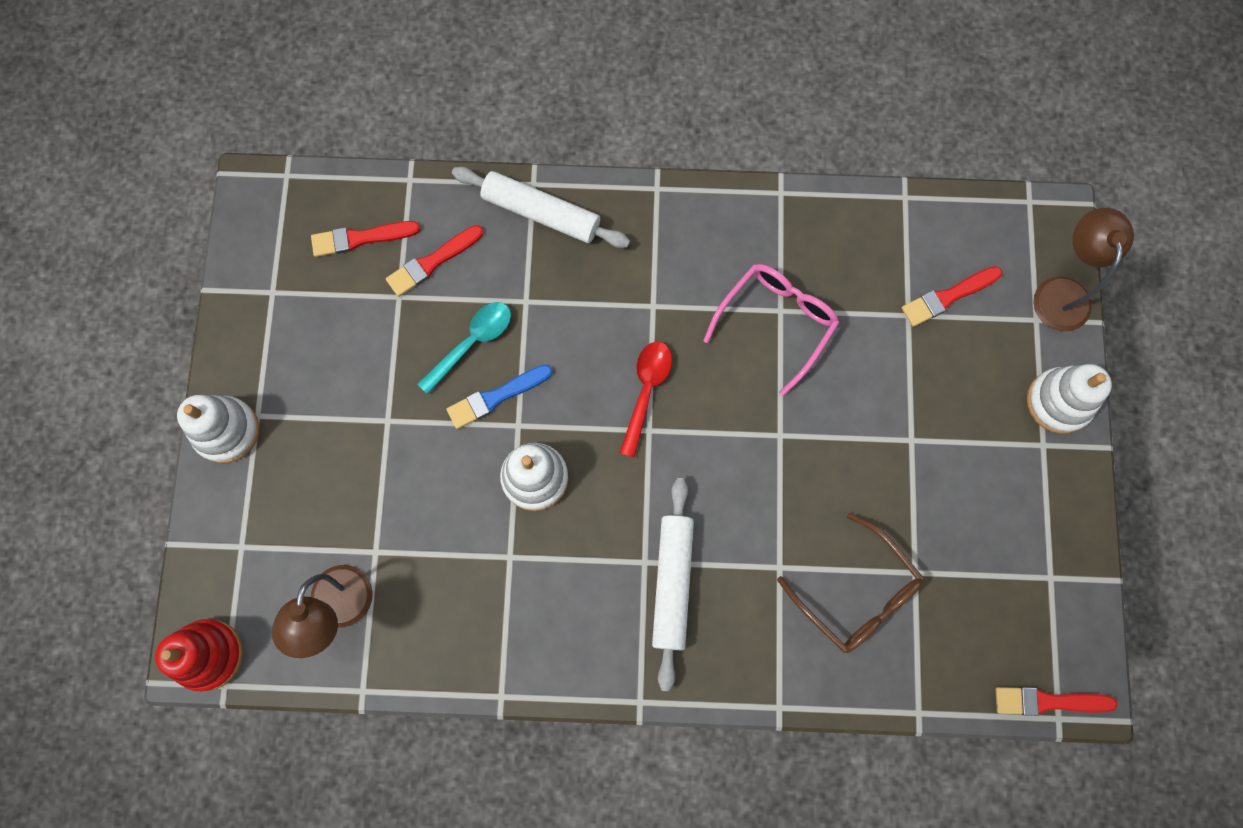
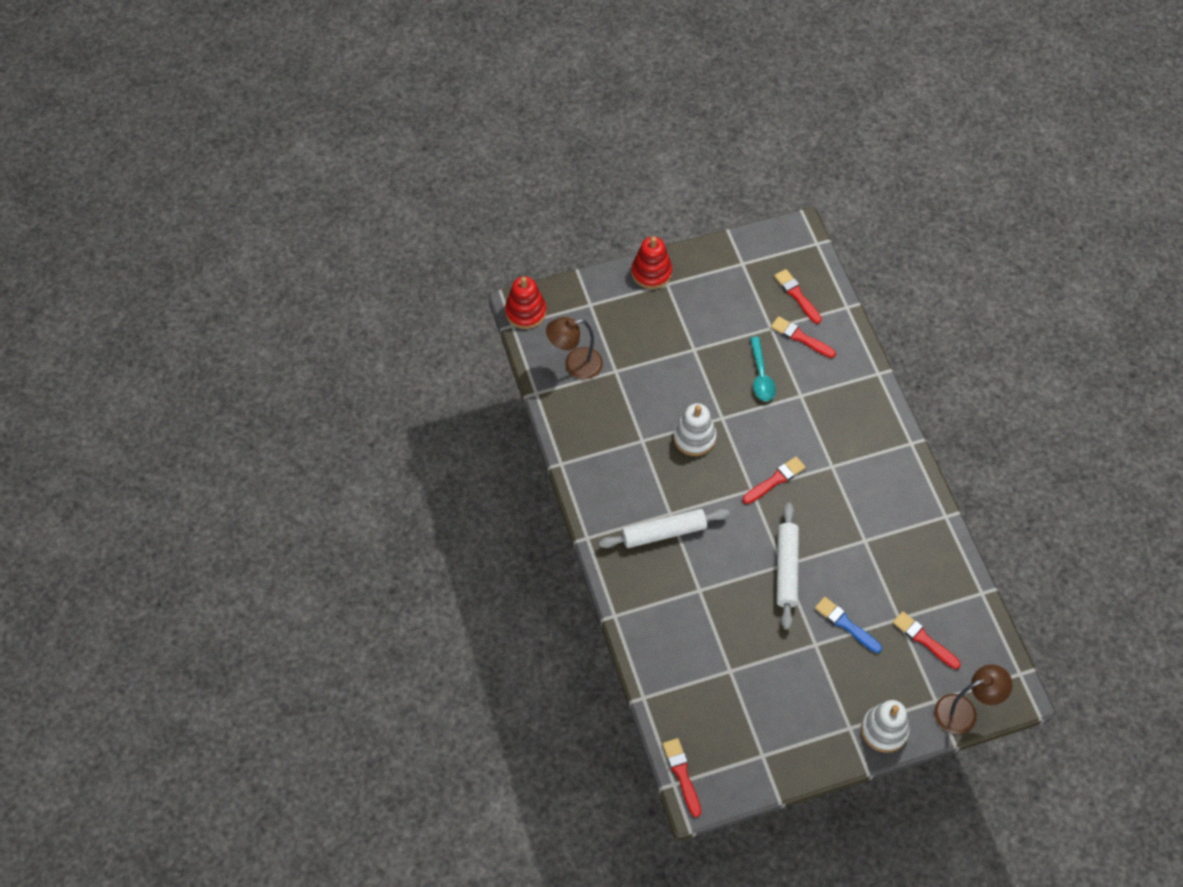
camera: 70 degrees right, 15 degrees down
(226, 431) = (651, 272): white stacking toy -> red stacking toy
(472, 342) = (761, 376): turquoise spoon -> turquoise spoon turned 60 degrees clockwise
(496, 397) = (733, 400): blue brush -> blue brush (846, 624)
(541, 213) = (861, 384): white rolling pin -> white rolling pin (786, 569)
(646, 391) = (775, 480): red spoon -> red brush
(776, 323) = (855, 540): pink glasses -> none
(856, 593) = (702, 639): brown glasses -> none

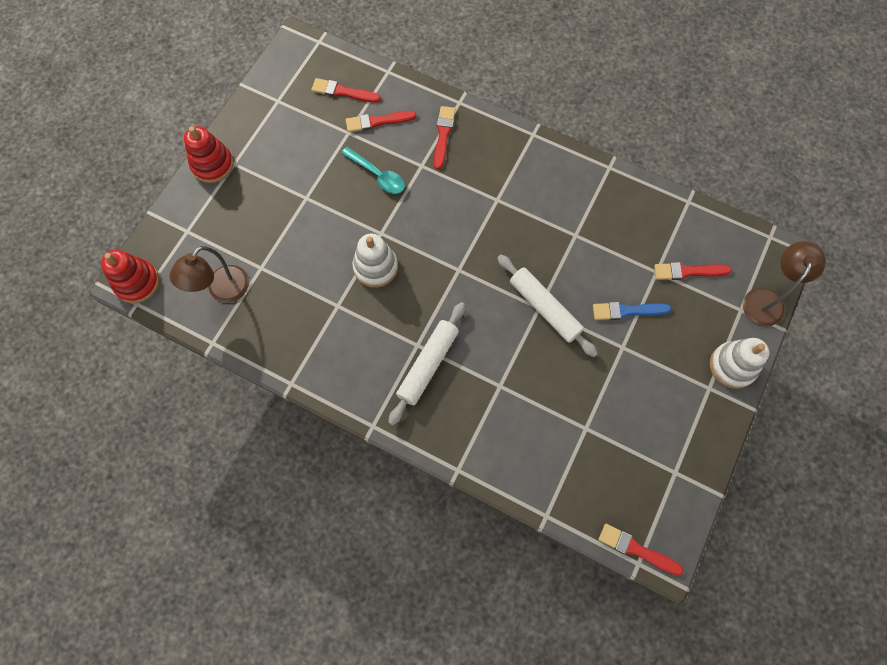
camera: 45 degrees left, 10 degrees up
(775, 480) = (468, 246): red brush -> red brush (443, 135)

